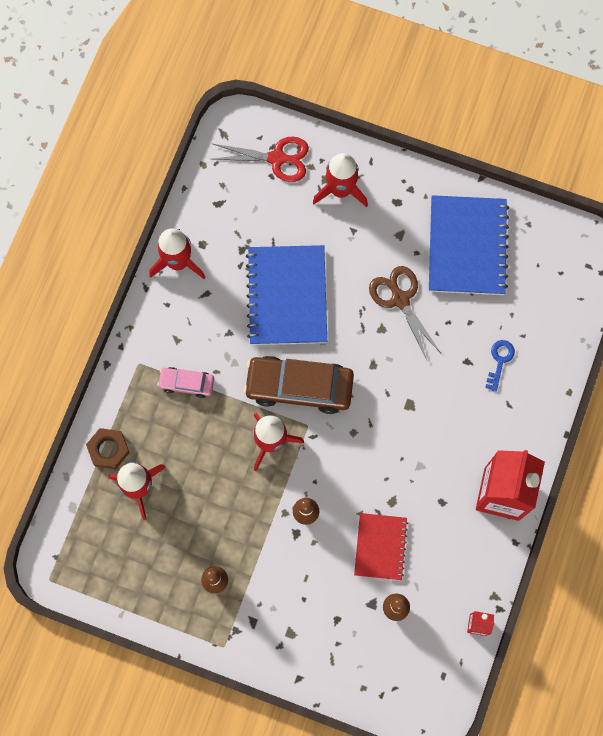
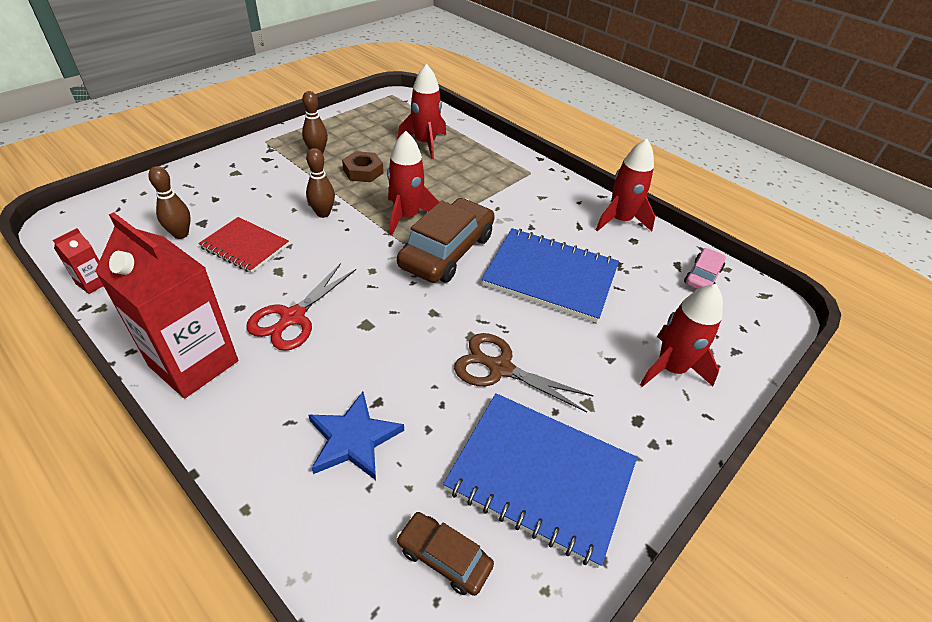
camera: 110 degrees right, 30 degrees down
(108, 449) = (467, 140): brown nut -> brown nut (363, 171)
(186, 383) = (497, 189): pink car -> pink car (702, 276)
(277, 158) = (725, 327): red scissors -> red scissors (292, 318)
(400, 299) = (500, 368): brown scissors -> brown scissors turned 150 degrees counterclockwise
(499, 361) = (353, 439): blue key -> blue star
(538, 278) = (444, 557): none -> brown car

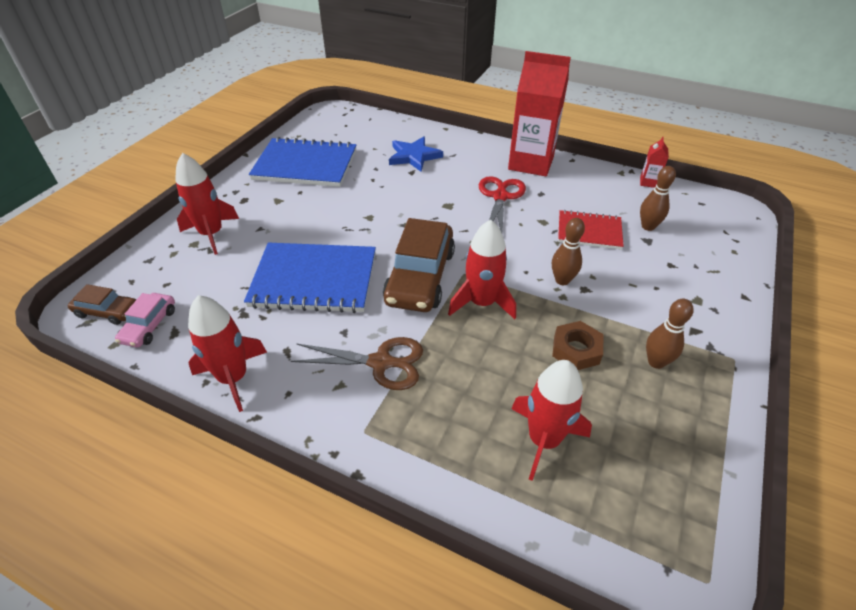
camera: 165 degrees right, 0 degrees up
(444, 557) = (347, 134): brown car -> brown car (107, 311)
(500, 368) = (342, 204): brown scissors -> brown scissors (381, 363)

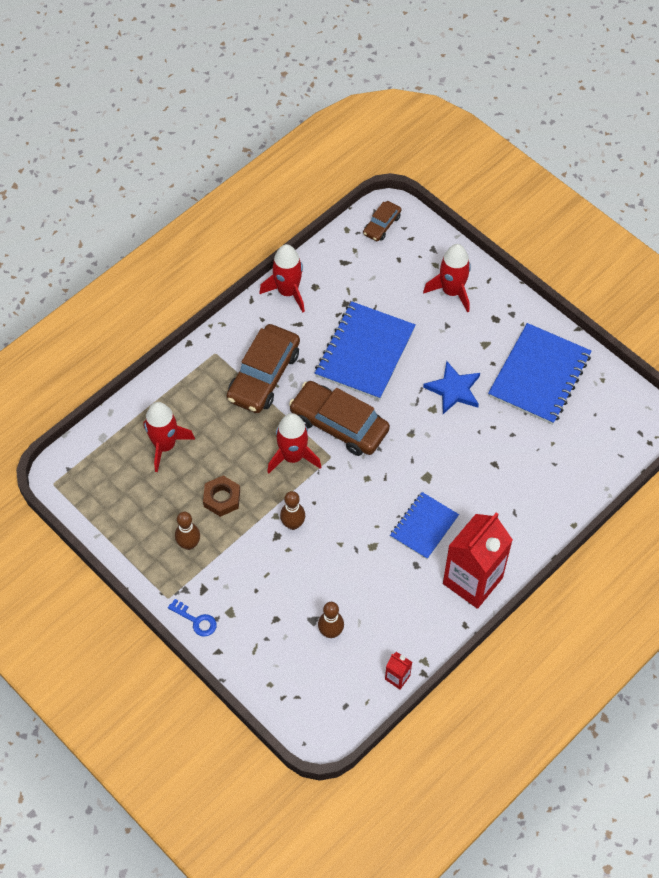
camera: 110 degrees right, 15 degrees up
(149, 325) = (357, 248): pink car -> none
(381, 363) = (264, 375): brown scissors -> brown car
(414, 156) = (523, 475): blue star -> blue star (453, 390)
(500, 196) = (424, 526): red scissors -> blue notebook
(589, 231) = (344, 577): red notebook -> none
(733, 325) = (196, 620): none -> blue key

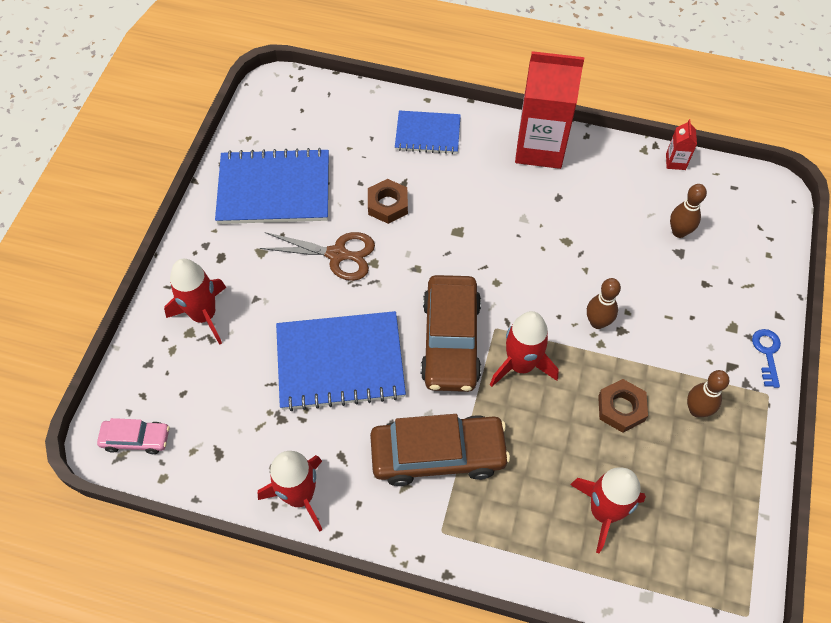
camera: 120 degrees left, 0 degrees up
(382, 225) = (136, 439): brown car -> pink car
(424, 526) = (514, 209): blue notebook -> blue notebook (427, 134)
(453, 390) = (337, 255): blue star -> brown scissors
(480, 443) = (388, 205): none -> brown nut

